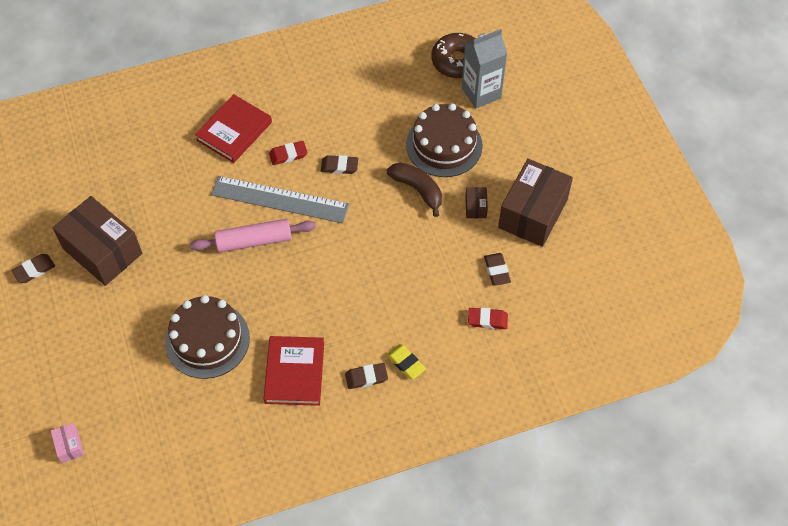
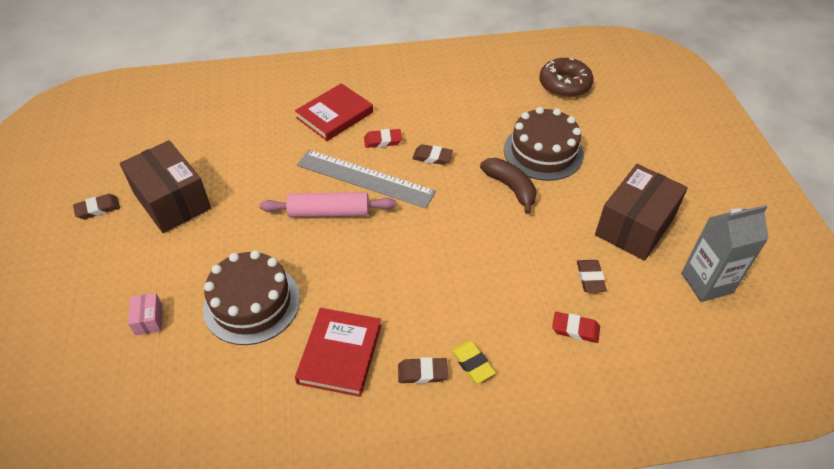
camera: 10 degrees right, 10 degrees down
(69, 446) = (58, 397): pink box -> pink box (148, 319)
(475, 207) = (571, 212): brown box -> none
(481, 93) = (586, 112): grey carton -> grey carton (706, 283)

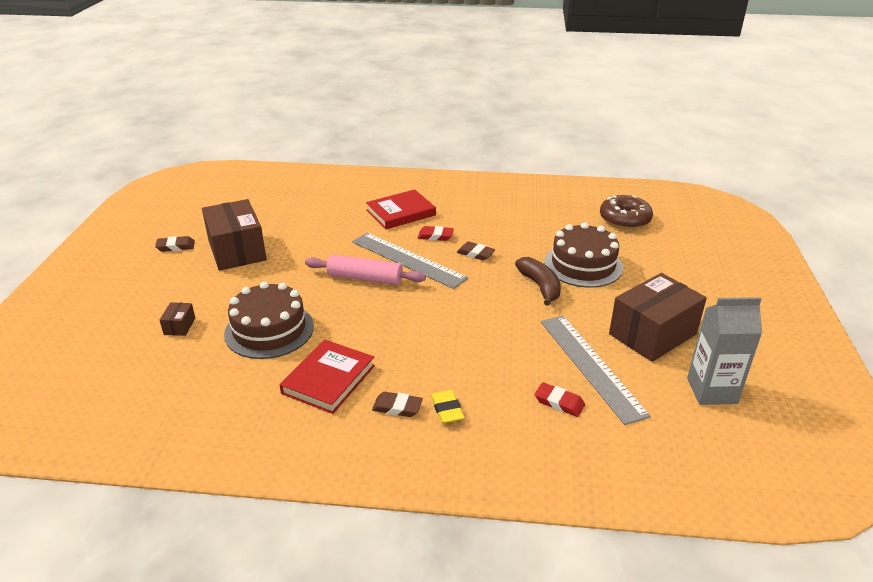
camera: 15 degrees right, 15 degrees down
(148, 319) = (179, 326): pink box -> brown box
(590, 278) = (590, 366): brown eraser -> grey ruler

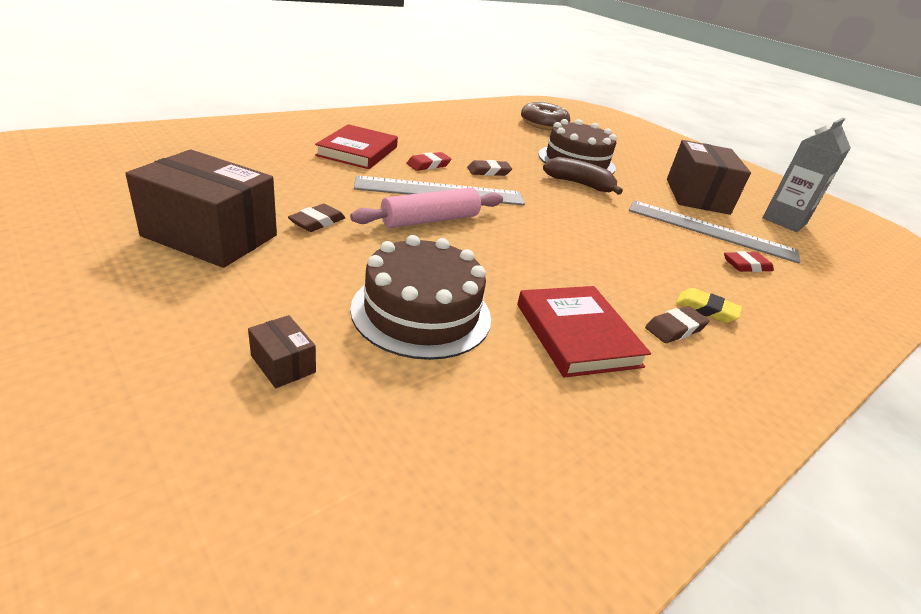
camera: 50 degrees left, 0 degrees up
(175, 246) = (84, 259): brown eraser -> brown eraser (317, 222)

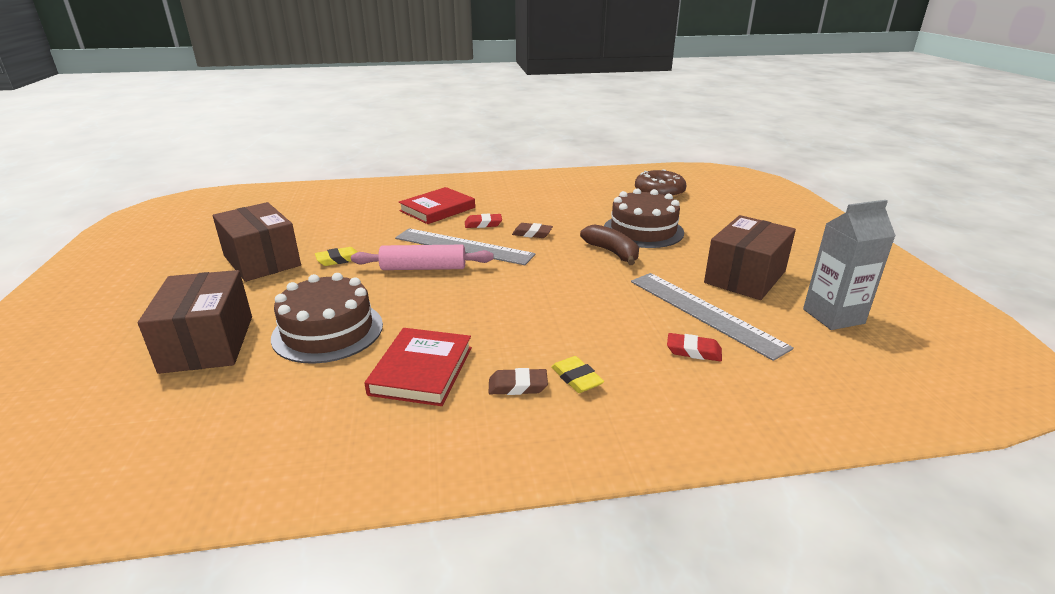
camera: 35 degrees right, 5 degrees down
(283, 364) = (208, 343): brown box -> brown box, size x2.40
(317, 222) = (338, 259): brown eraser -> yellow eraser

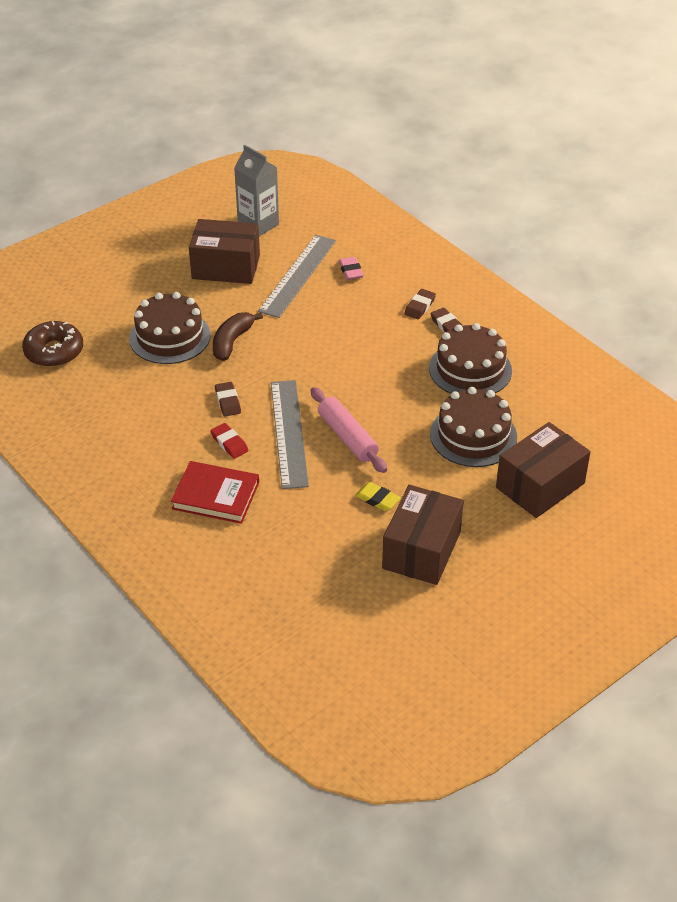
camera: 120 degrees left, 15 degrees up
(421, 370) = (470, 369): red book -> brown cake
(576, 378) = (419, 306): yellow eraser -> brown eraser
(693, 351) = (350, 271): red eraser -> pink eraser

